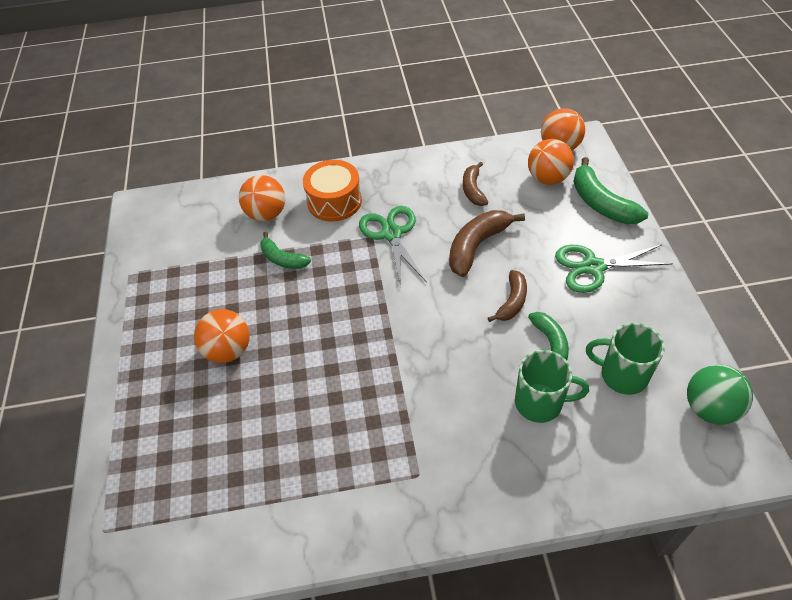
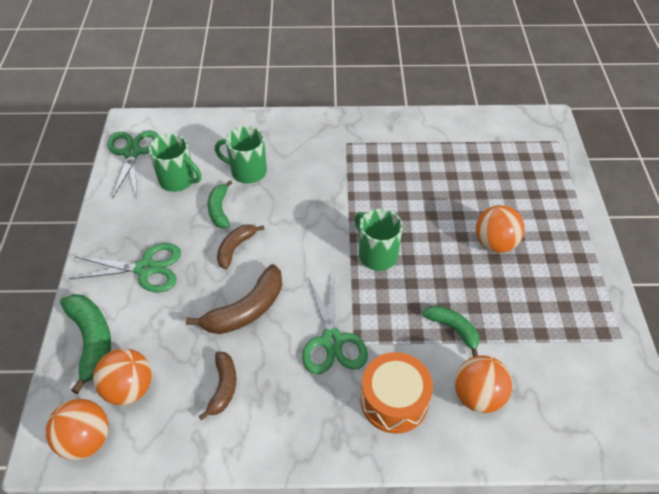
camera: 175 degrees left, 0 degrees up
(359, 317) = (377, 255): none -> green mug
(709, 408) = (132, 153): green ball -> green scissors

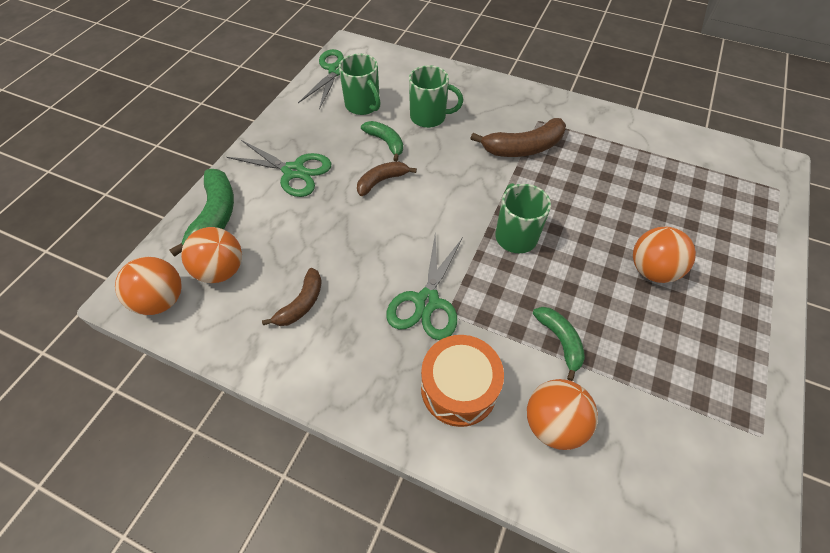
camera: 25 degrees right, 5 degrees up
(219, 210) = (385, 142): green banana -> green banana turned 120 degrees clockwise
(246, 309) = (361, 240): brown banana -> brown banana (523, 147)
(247, 171) = (429, 117): green mug -> green mug turned 150 degrees clockwise

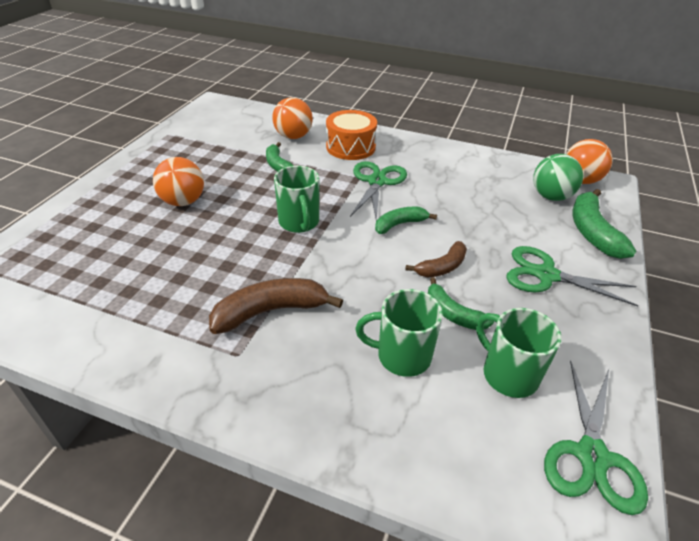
camera: 175 degrees right, 15 degrees down
(221, 270) = (551, 196): orange ball -> green ball
(301, 303) = (473, 180): brown banana -> none
(410, 231) = (400, 224): none -> green banana

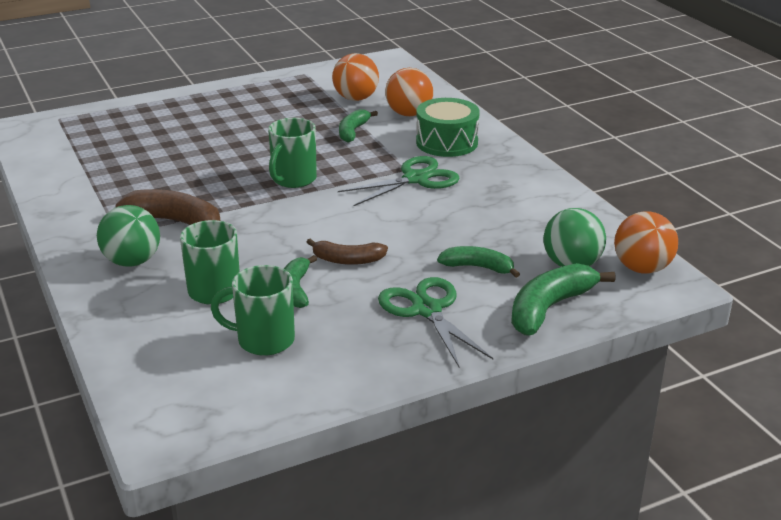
camera: 45 degrees right, 10 degrees down
(183, 201) = (234, 129): orange ball -> orange ball (356, 98)
(295, 375) = (132, 261): none -> green ball
(350, 147) = (447, 142): orange drum -> green drum
(400, 224) = (372, 217): green banana -> green banana (478, 267)
(508, 374) = (264, 340): green mug -> green mug turned 90 degrees counterclockwise
(592, 456) = (230, 406): green scissors -> none

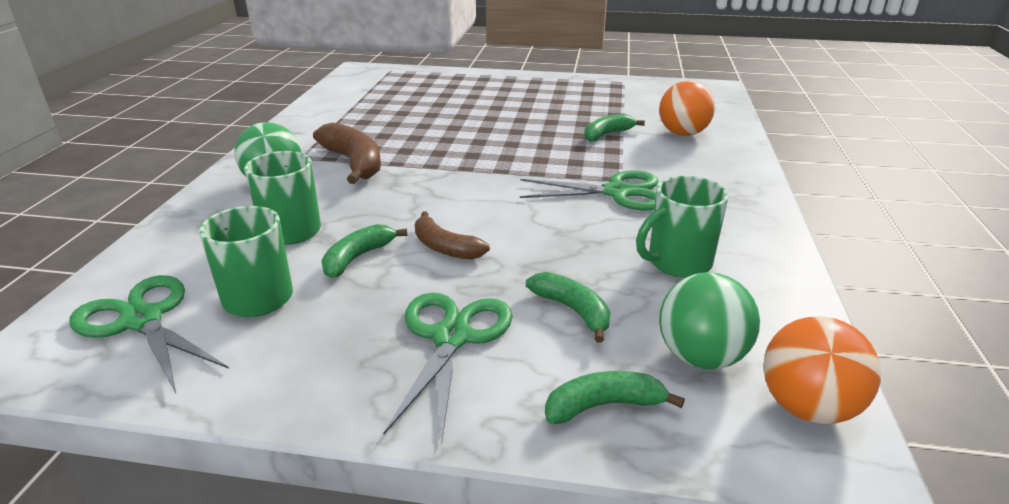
camera: 35 degrees right, 0 degrees up
(205, 385) = (142, 320): none -> green scissors
(293, 179) = (498, 158): green mug -> green mug (677, 262)
(356, 98) = (645, 109): orange ball -> none
(447, 142) = (693, 168): green drum -> none
(549, 308) = (603, 406): green banana -> green banana, size x0.63

